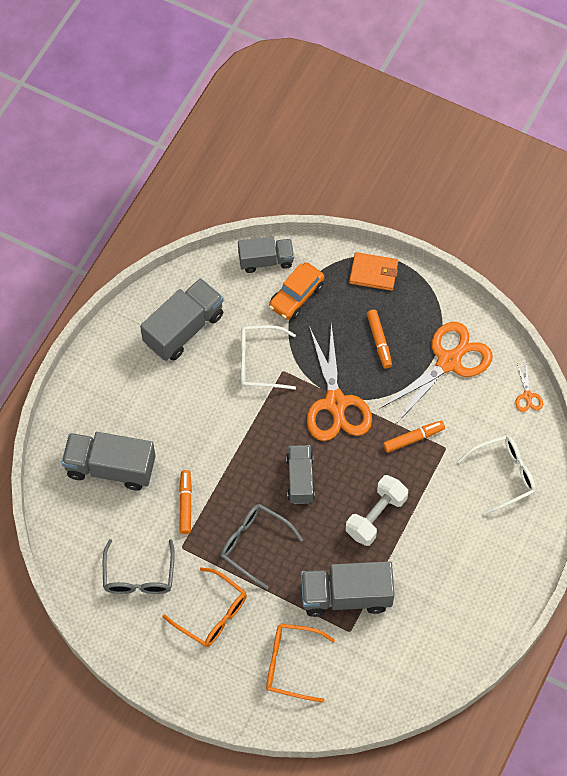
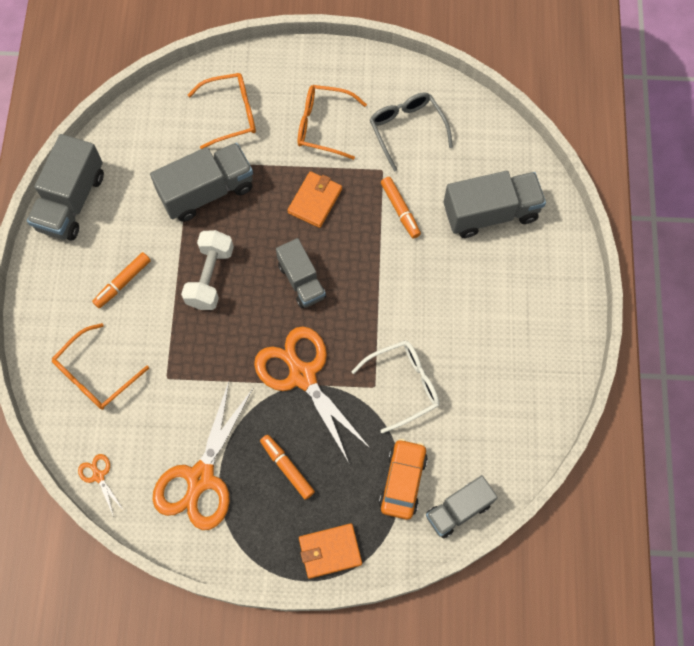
camera: 155 degrees right, 5 degrees up
(184, 329) = (502, 387): grey truck -> grey truck (71, 201)
(255, 545) = (315, 201): grey glasses -> orange wallet
(413, 438) = (205, 373): orange marker -> orange marker (123, 282)
(503, 475) = (96, 374): white glasses -> orange glasses

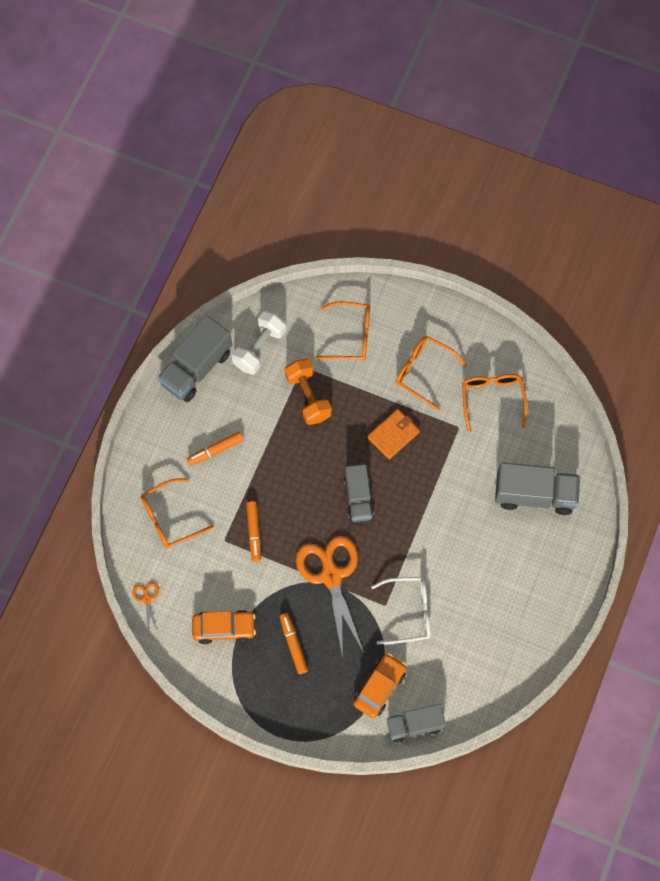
camera: 20 degrees right, 0 degrees up
(200, 478) = (224, 628): orange scissors -> orange car
(207, 191) = (308, 397): grey truck -> orange dumbbell
(210, 277) = (286, 470): white dumbbell -> white dumbbell (259, 348)
(330, 551) = (303, 720): orange wallet -> none
(400, 210) = (460, 466): orange marker -> orange marker (254, 532)
(407, 130) = (492, 399): grey glasses -> orange glasses

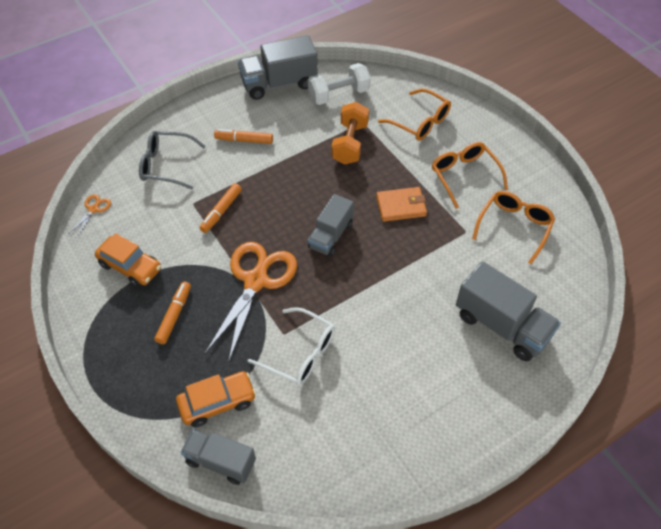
camera: 35 degrees right, 15 degrees down
(170, 518) = (167, 165): orange glasses -> grey glasses

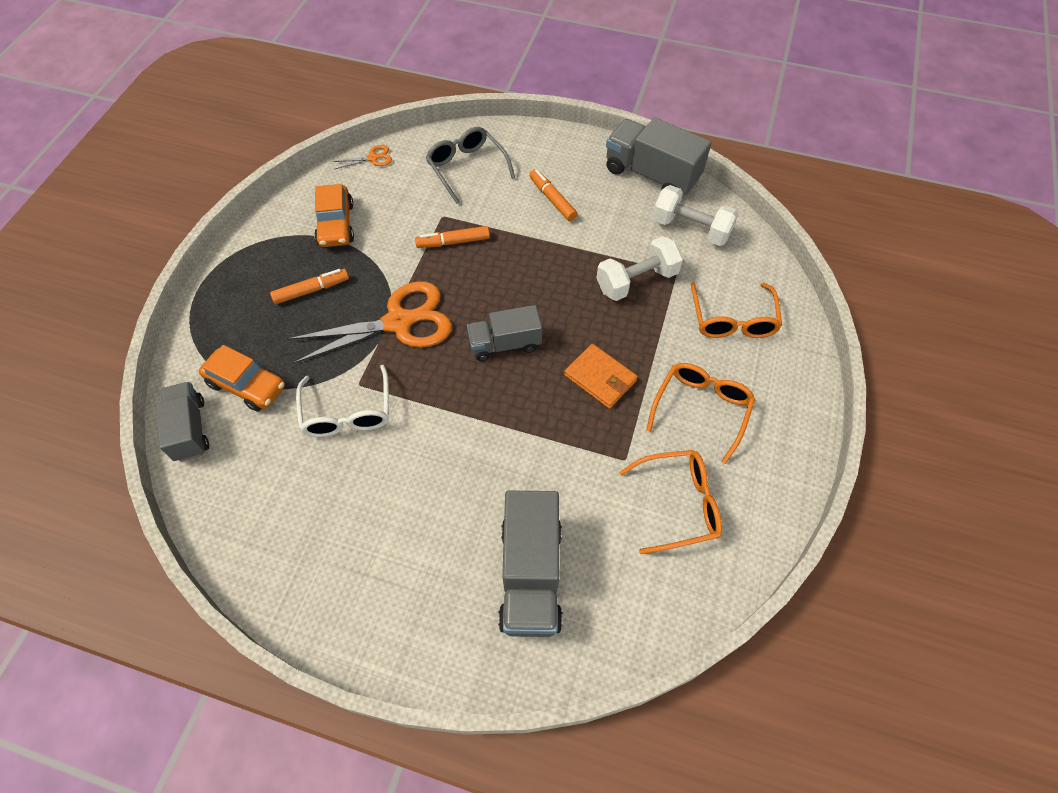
camera: 50 degrees right, 5 degrees up
(350, 143) = (637, 281): orange dumbbell -> white dumbbell

